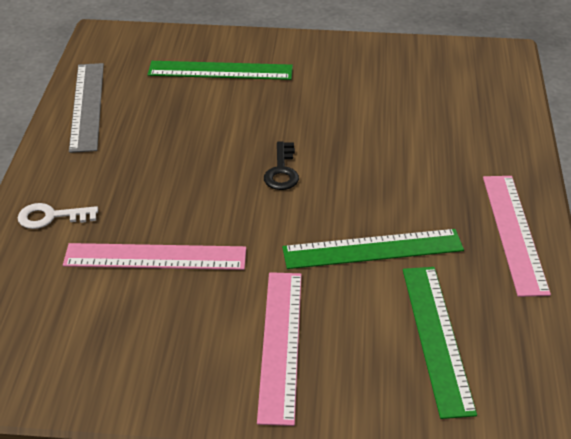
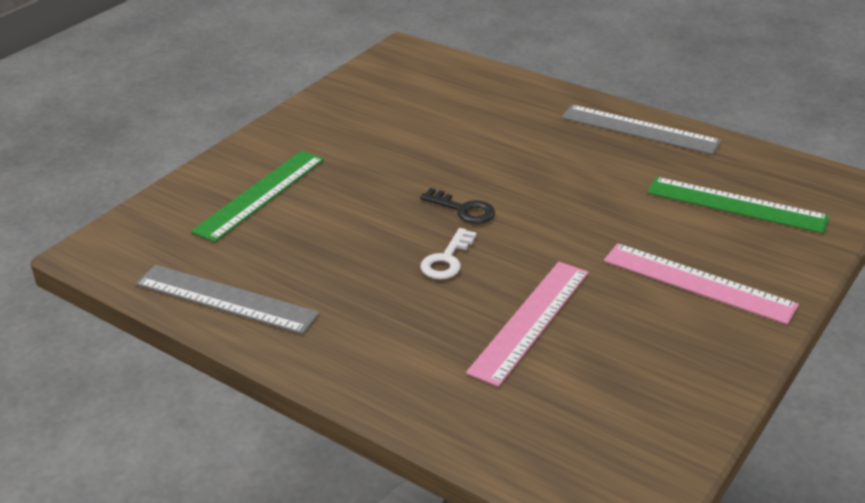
camera: 60 degrees left, 5 degrees down
(51, 217) = (408, 375): white key -> white key (447, 259)
(372, 249) = (610, 198): green ruler -> none
(514, 233) = (639, 129): pink ruler -> grey ruler

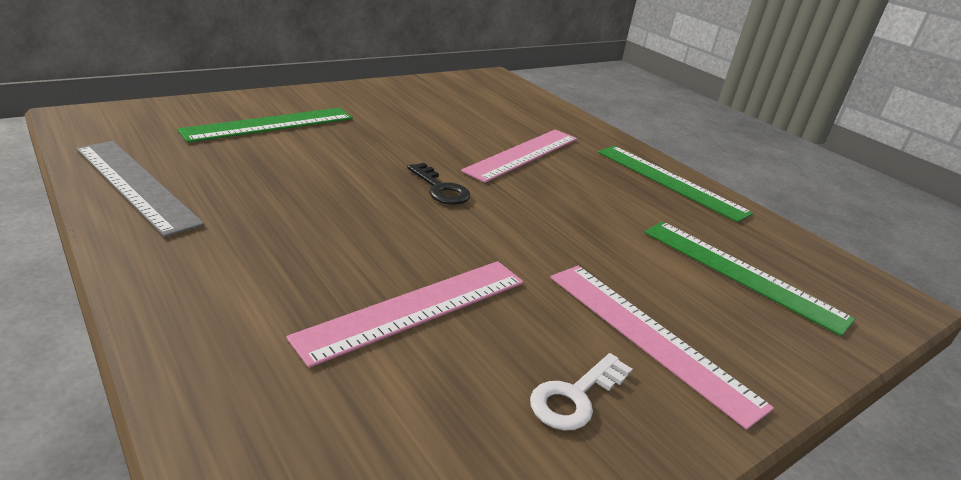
camera: 15 degrees right, 5 degrees down
(447, 259) = (383, 222): white key -> white key (575, 396)
(501, 145) = (523, 154): none -> pink ruler
(639, 129) = (670, 181): grey ruler -> green ruler

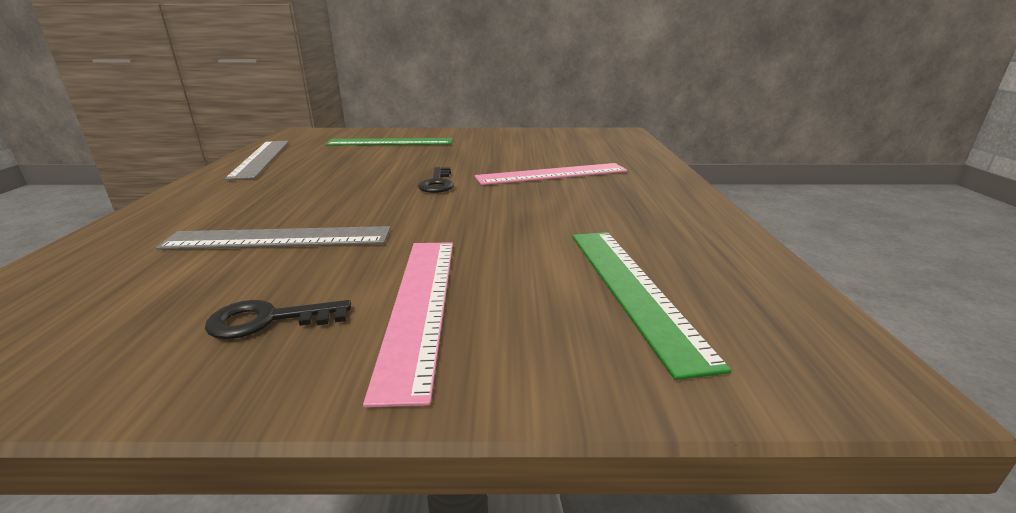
camera: 40 degrees right, 5 degrees down
(416, 308) = (278, 238): pink ruler -> grey ruler
(575, 396) = (269, 320): white key -> black key
(670, 181) = (682, 209): green ruler -> none

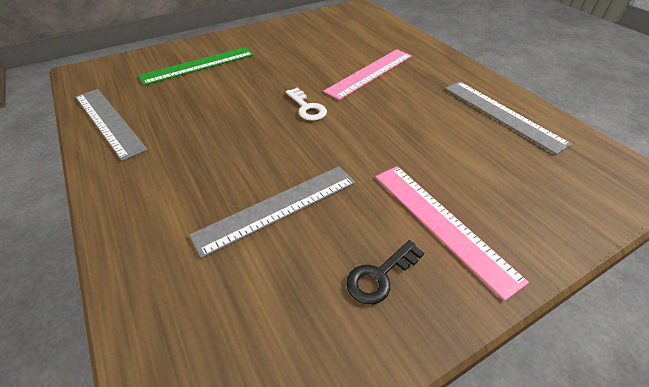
camera: 30 degrees left, 20 degrees up
(437, 183) = (307, 107): black key -> white key
(632, 289) = (522, 165): green ruler -> none
(680, 238) = (502, 114): none -> grey ruler

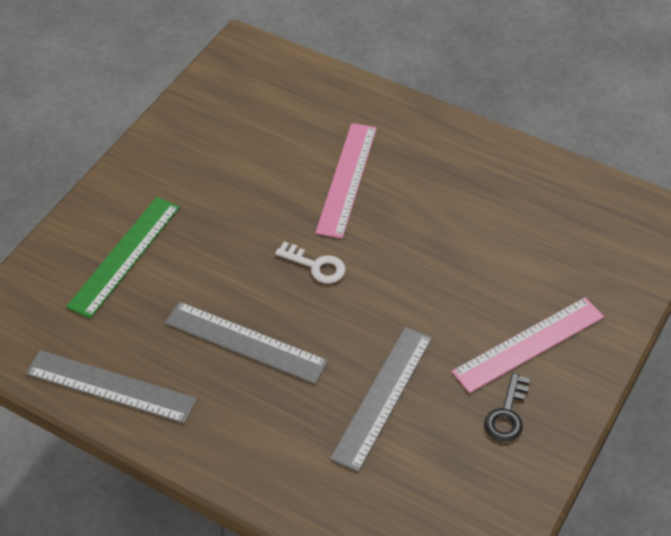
camera: 30 degrees left, 5 degrees up
(442, 224) = (528, 344): pink ruler -> pink ruler turned 60 degrees counterclockwise
(502, 114) = (520, 186): grey ruler -> grey ruler (245, 342)

